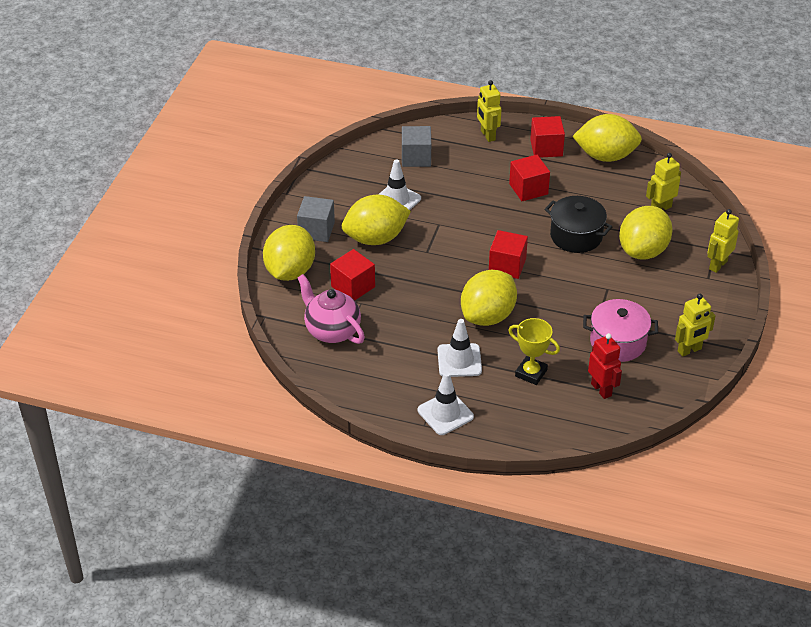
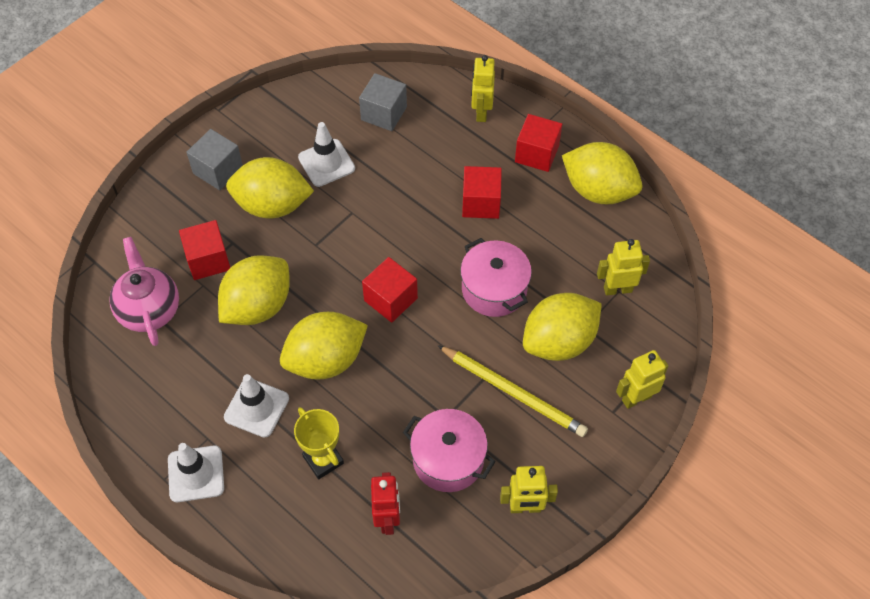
camera: 25 degrees right, 15 degrees up
(290, 271) = (157, 213): yellow lemon -> yellow lemon (258, 306)
(576, 236) = (494, 289): black pot -> pink pot
(633, 290) = (513, 392): none -> yellow pencil

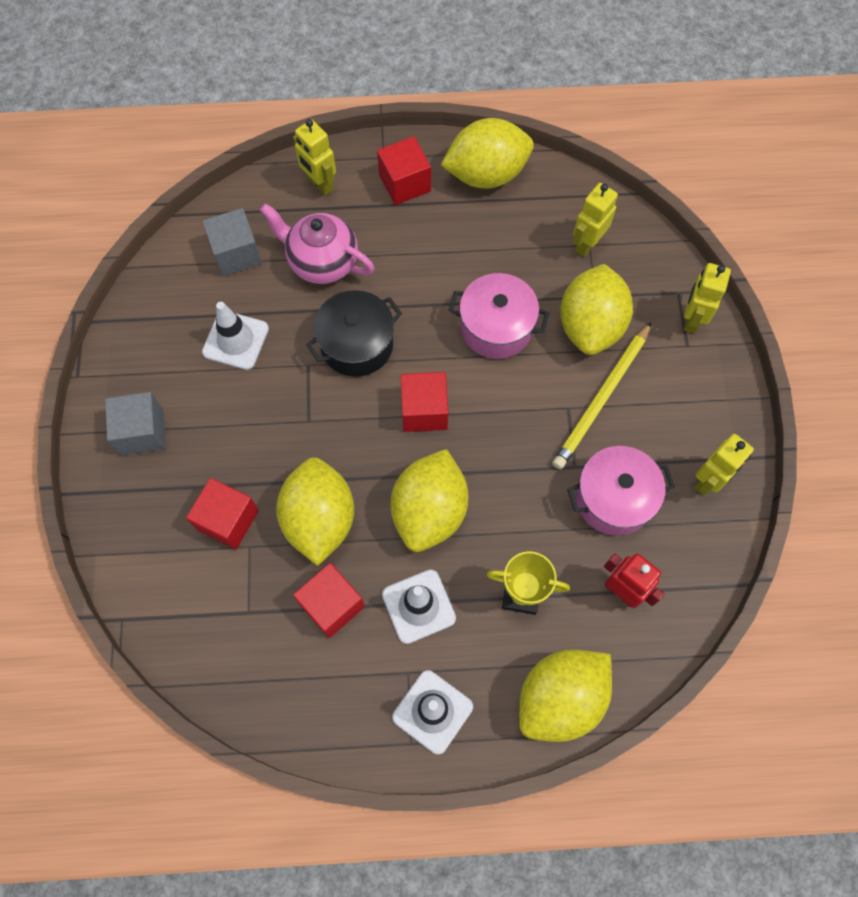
camera: 45 degrees left, 10 degrees up
(149, 310) = (225, 613): pink teapot -> pink teapot (322, 262)
(272, 205) = (230, 420): yellow lemon -> yellow lemon (560, 698)
(394, 225) = (357, 345): none -> black pot
(481, 203) = (406, 263): red cube -> red cube (332, 605)
(513, 392) = (602, 398): yellow pencil -> yellow pencil turned 135 degrees clockwise

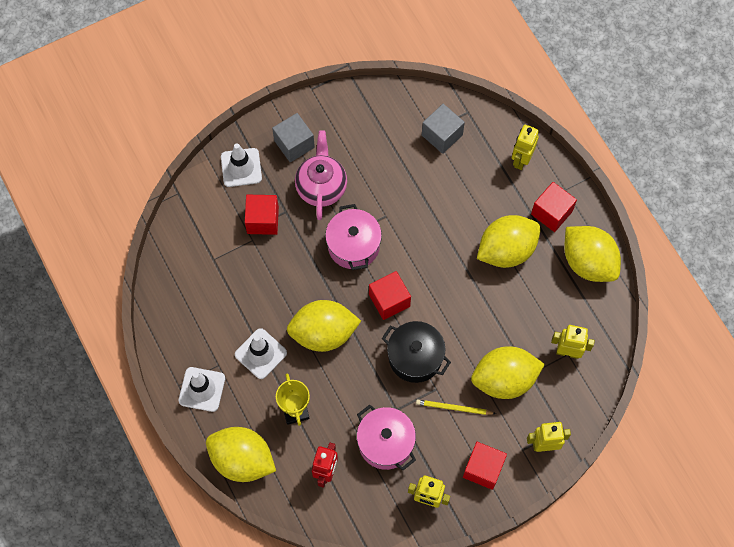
camera: 65 degrees right, 0 degrees up
(235, 340) = (380, 165): white traffic cone -> white traffic cone (241, 167)
(319, 519) = (287, 271): yellow lemon -> yellow lemon (506, 250)
(322, 262) = (463, 189): pink teapot -> pink teapot (321, 187)
(332, 605) = (239, 304): red cube -> red cube (483, 469)
(357, 345) = (414, 238): black pot -> black pot (415, 357)
(496, 327) = (471, 319): pink pot -> pink pot (353, 245)
(602, 398) = (453, 408): yellow pencil -> yellow pencil, size x0.59

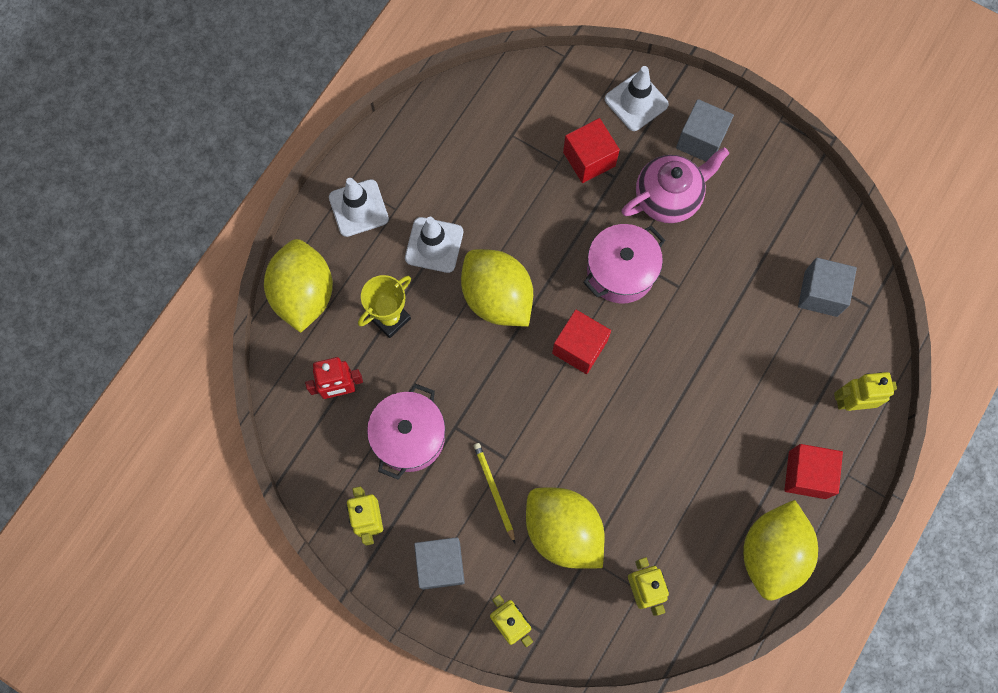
camera: 60 degrees right, 5 degrees up
(415, 357) = (529, 414): black pot -> none
(483, 469) = (440, 565): red cube -> grey cube
(506, 250) = (724, 447): yellow lemon -> none

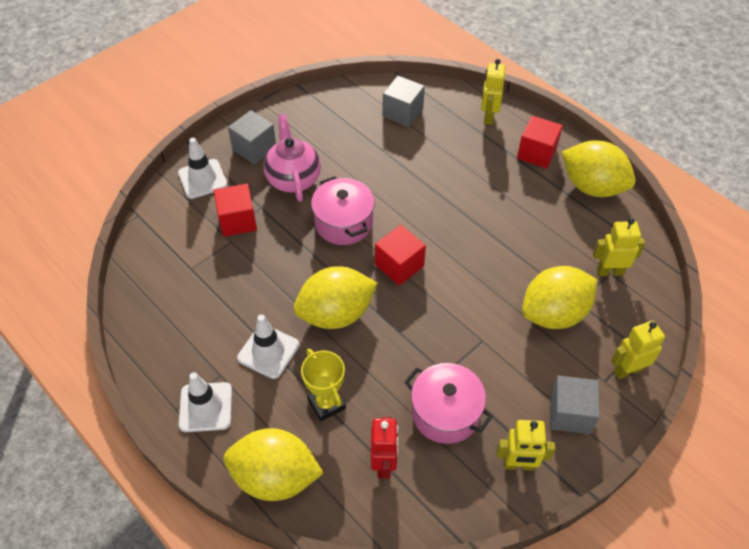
camera: 75 degrees left, 20 degrees down
(494, 491) = (510, 356): yellow pencil -> none

